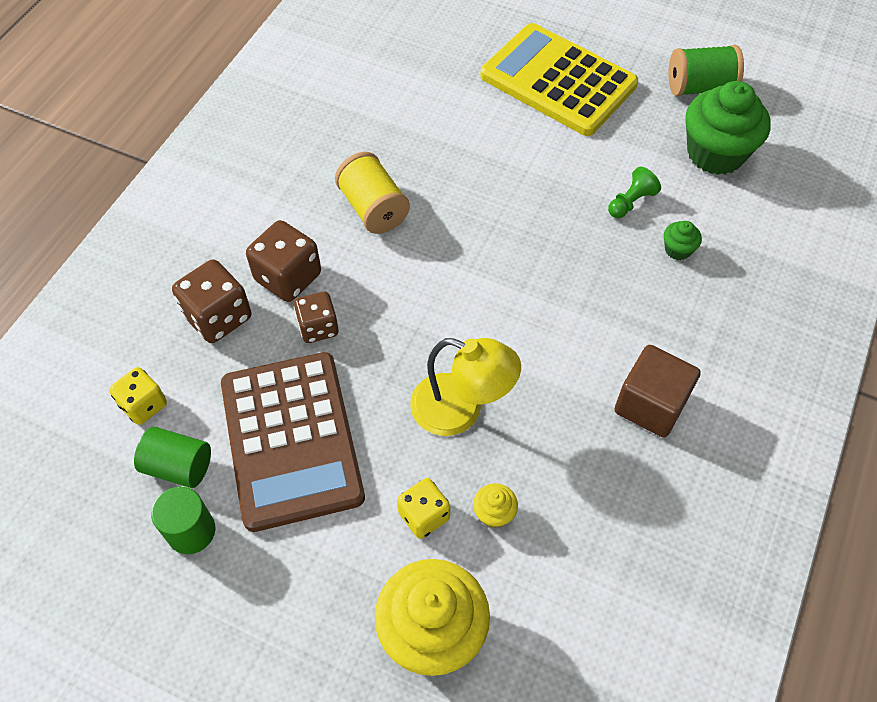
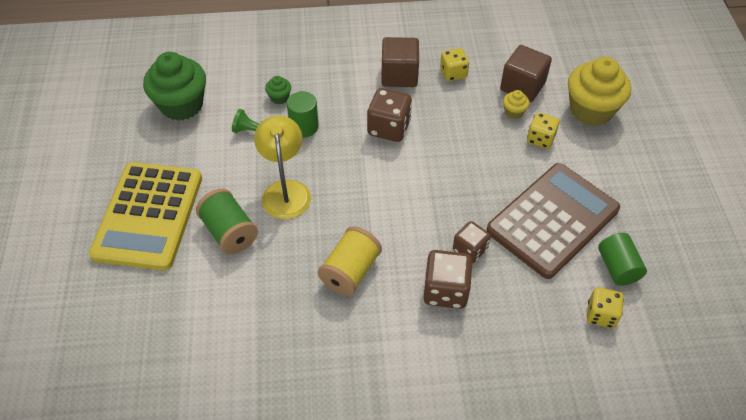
camera: 120 degrees left, 5 degrees down
(191, 531) = (643, 236): green cylinder -> green cylinder (304, 127)
(218, 317) = (508, 314): brown dice -> brown dice (389, 128)
(461, 410) = (467, 151): yellow lamp -> yellow lamp (285, 190)
(537, 560) = (522, 86): none -> brown cube
(618, 478) = (453, 73): none -> yellow dice
(699, 87) = (116, 132): green spool -> green spool (229, 232)

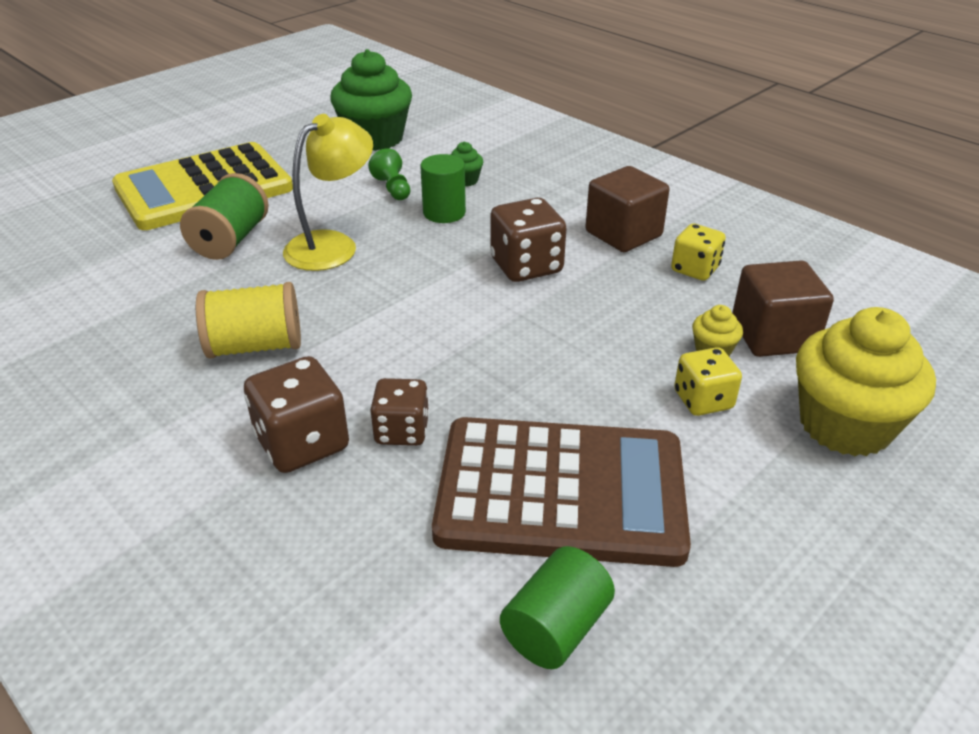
camera: 50 degrees right, 15 degrees down
(601, 315) = (425, 656): yellow dice -> none

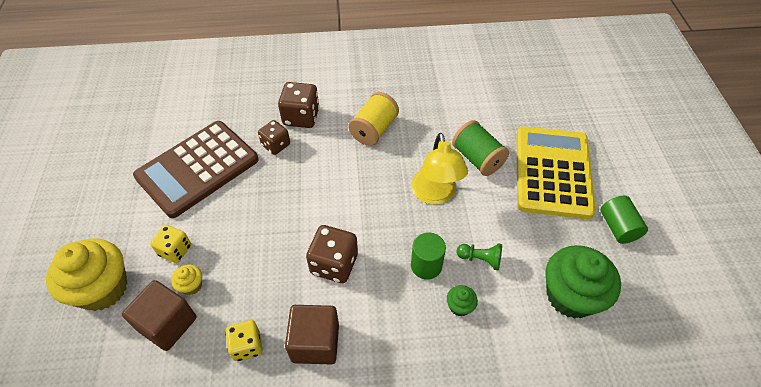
camera: 130 degrees right, 15 degrees up
(556, 628) = (161, 132): green cylinder -> green cylinder (618, 227)

